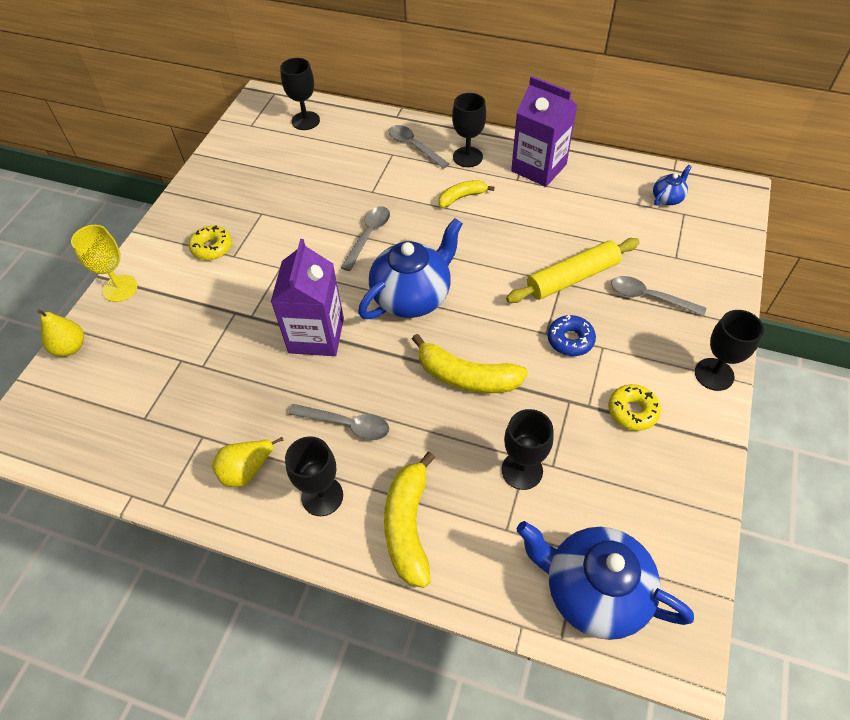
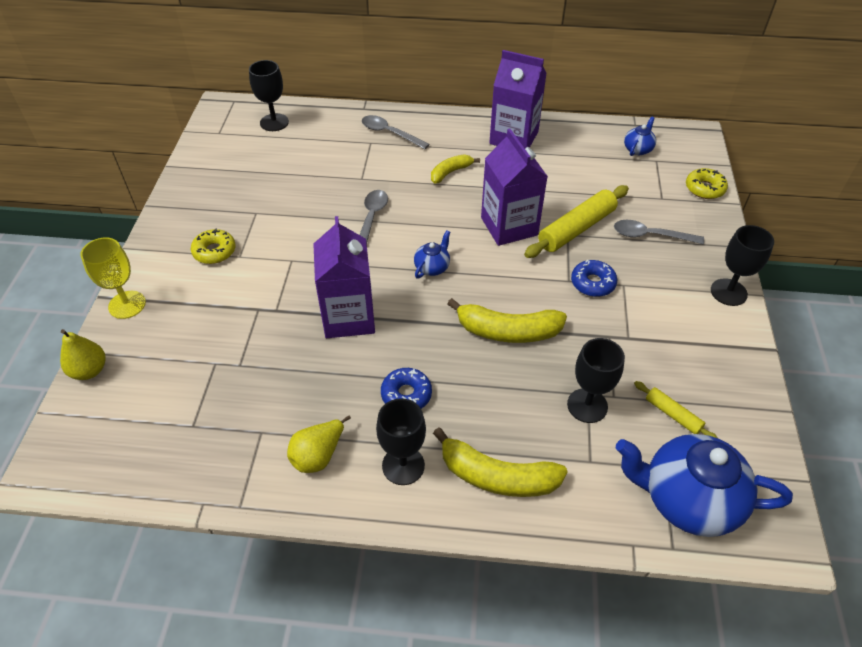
camera: 15 degrees left, 5 degrees down
(347, 424) = (406, 394): grey spoon -> blue donut
(408, 525) = (497, 476): yellow banana -> yellow banana turned 60 degrees counterclockwise
(412, 296) = (432, 267): blue teapot -> blue teapot, size x0.46
(467, 157) = (444, 136): black goblet -> none
(503, 264) = (509, 226): none -> purple carton
(608, 497) = (673, 414): none -> yellow rolling pin
(632, 411) = (669, 336): yellow donut -> yellow donut (704, 188)

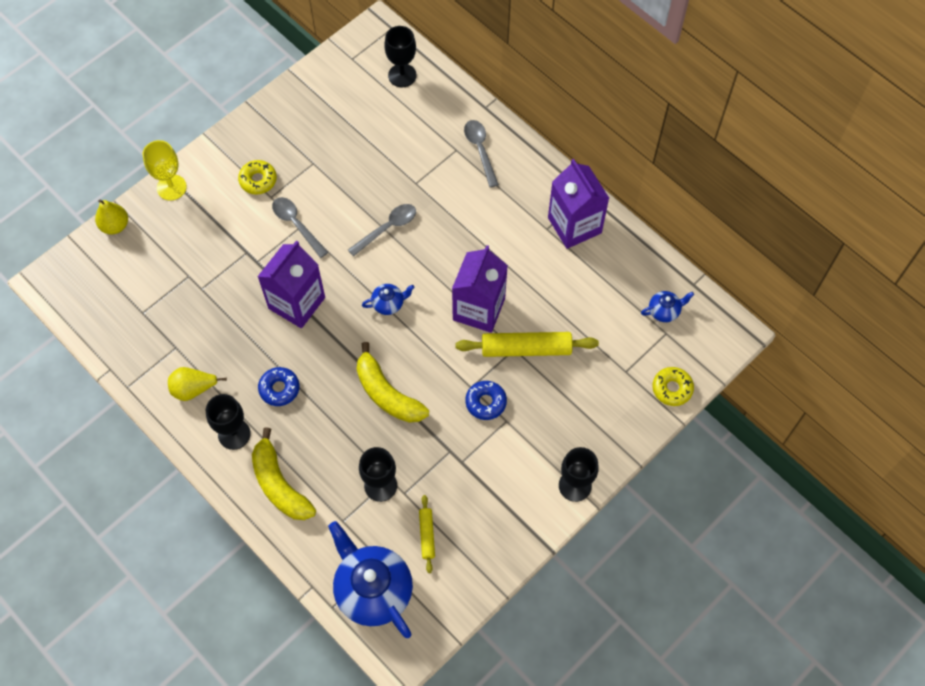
camera: 40 degrees right, 15 degrees up
(450, 172) = (487, 225): yellow banana -> none
(650, 235) = (575, 396): grey spoon -> grey spoon (296, 224)

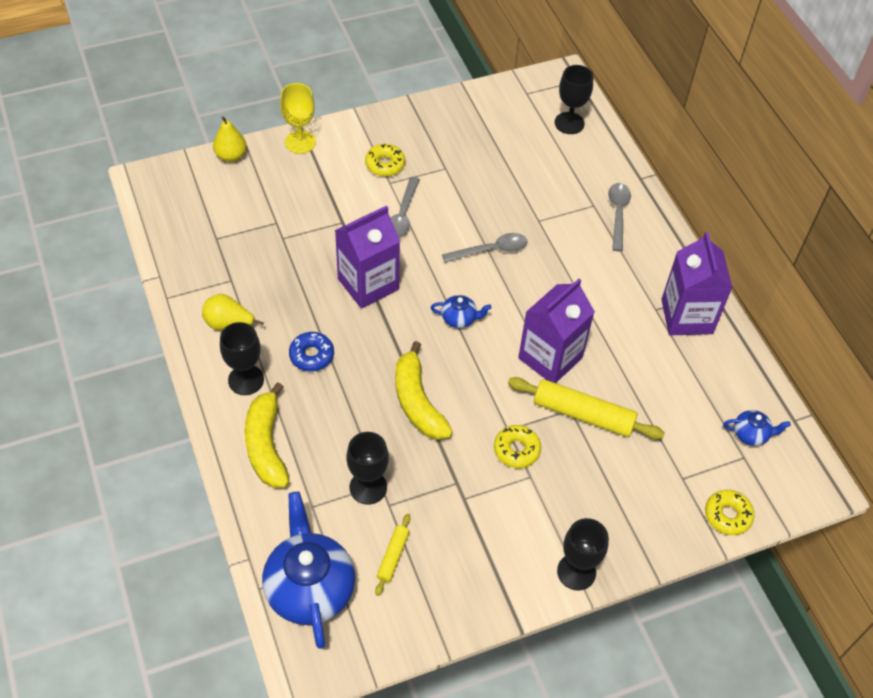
camera: 20 degrees right, 10 degrees down
(296, 224) = (402, 215): grey spoon -> grey spoon turned 150 degrees counterclockwise
(485, 402) = (516, 450): blue donut -> yellow donut

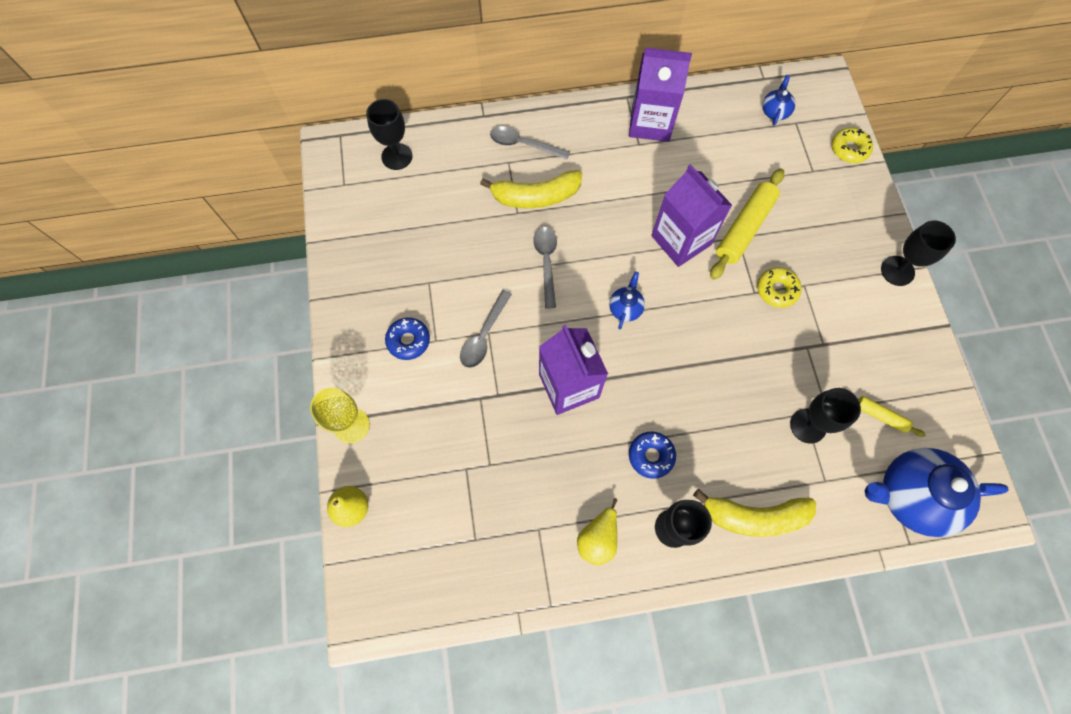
camera: 75 degrees left, 15 degrees up
(385, 164) = (408, 341): yellow donut -> blue donut
(402, 215) = (484, 336): grey spoon -> grey spoon turned 90 degrees clockwise
(417, 402) = (717, 364): yellow banana -> yellow banana (535, 196)

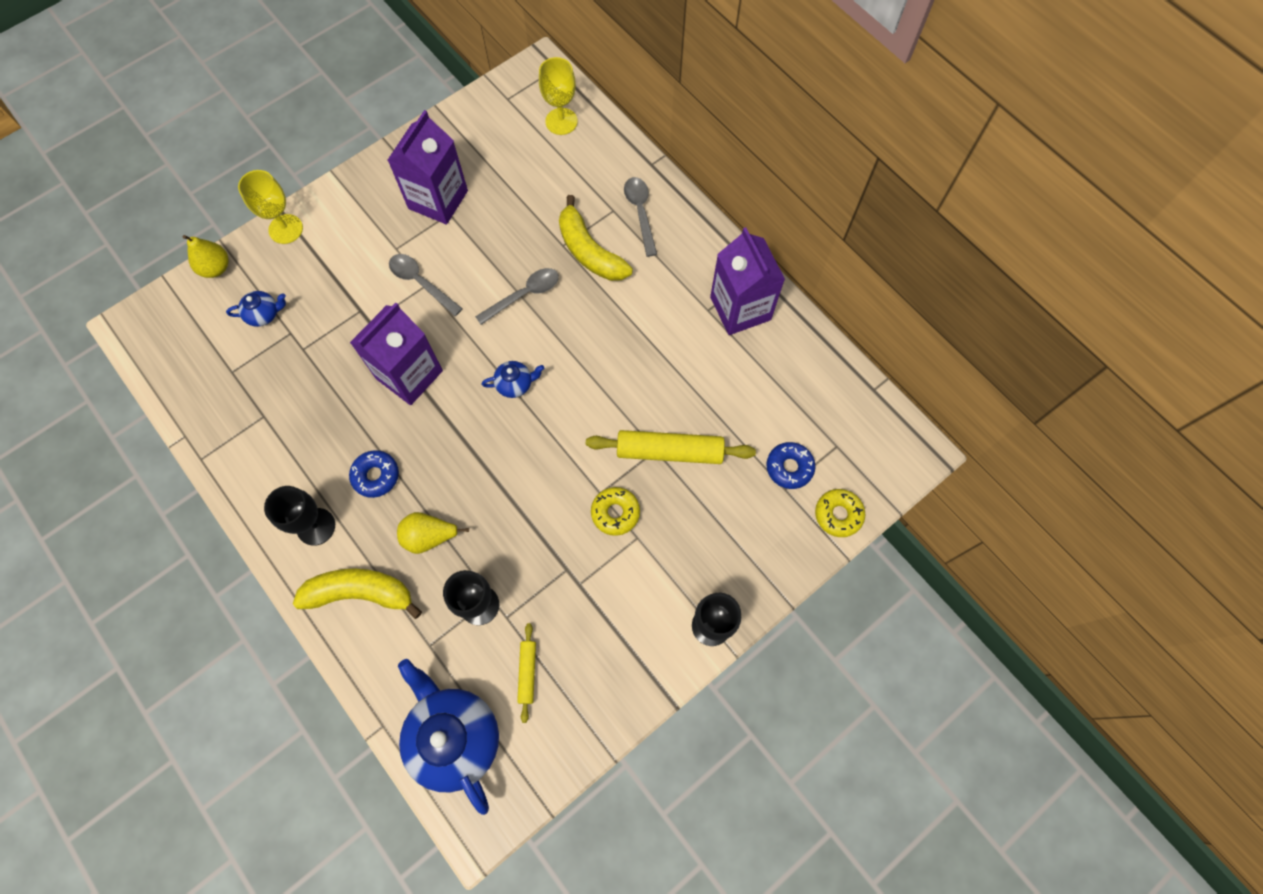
camera: 60 degrees right, 0 degrees up
(397, 156) = (561, 121): black goblet -> yellow goblet
(408, 341) = (384, 228): blue donut -> blue donut (789, 467)
(484, 336) = (421, 282): grey spoon -> grey spoon turned 45 degrees clockwise
(598, 538) = (277, 468): yellow pear -> yellow pear (429, 537)
(681, 240) = (619, 399): purple carton -> purple carton (438, 199)
(754, 516) = (360, 593): yellow banana -> yellow banana turned 120 degrees clockwise
(775, 111) = (837, 419): blue teapot -> blue teapot (264, 314)

